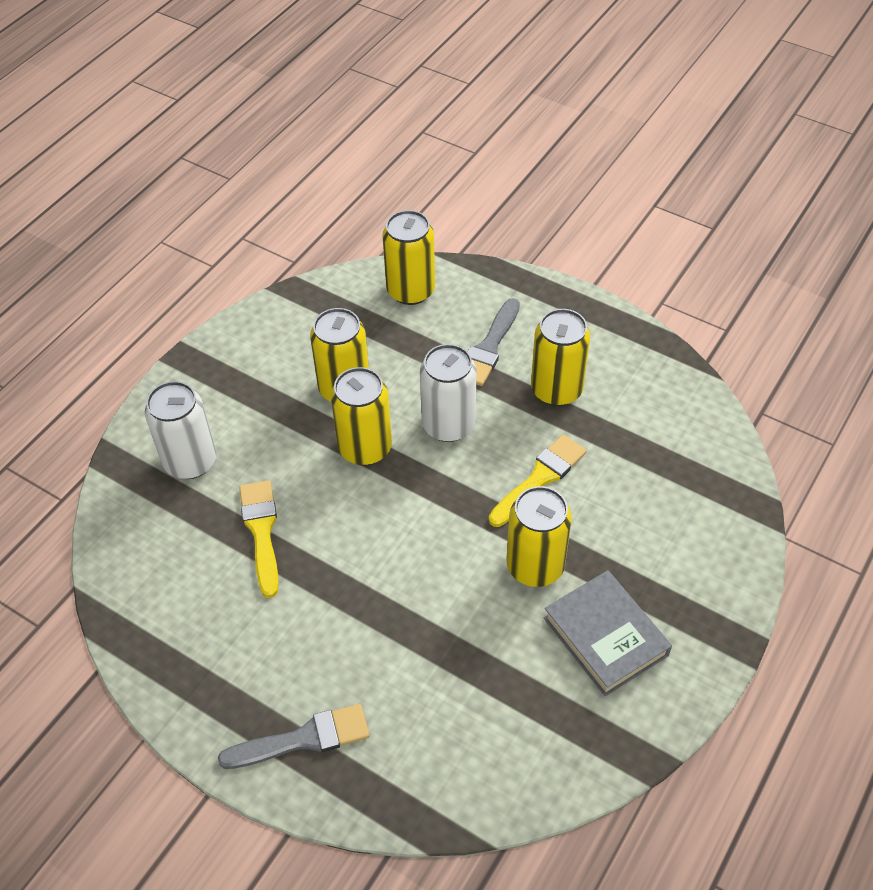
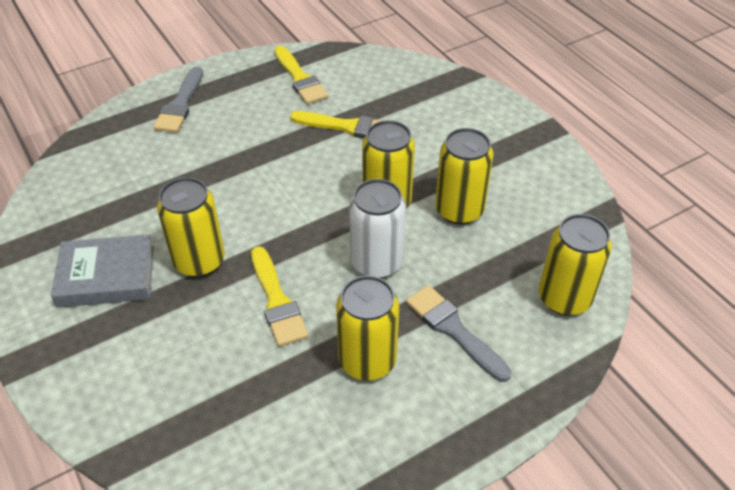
camera: 115 degrees right, 5 degrees down
(187, 625) = (300, 78): none -> yellow brush
(190, 461) = (435, 109): white can -> none

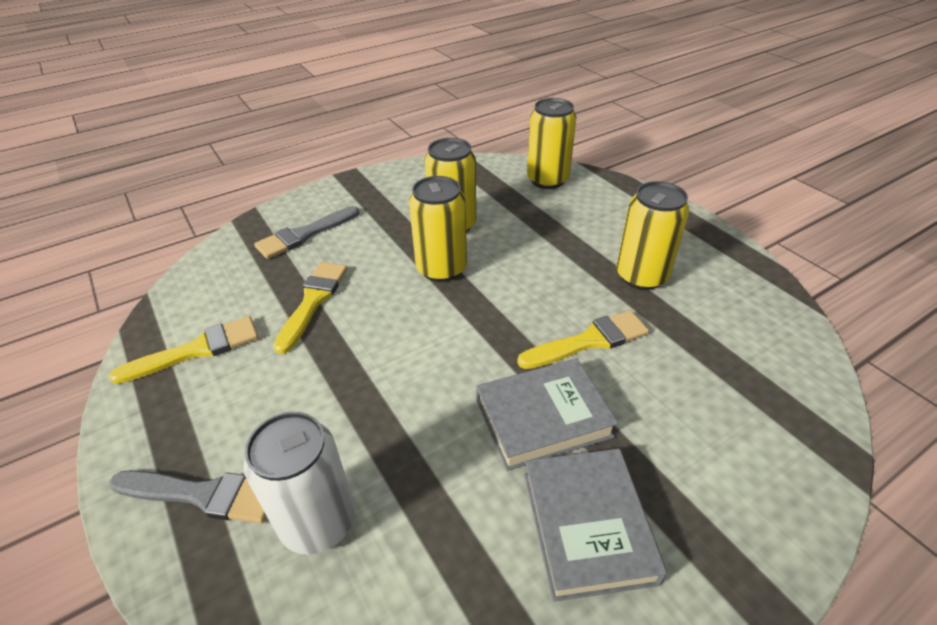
camera: 90 degrees left, 5 degrees down
(199, 261) = (543, 418): yellow can -> grey book
(376, 262) = (525, 273): white can -> white can (318, 521)
(453, 330) = (593, 230): grey brush -> grey brush (304, 235)

